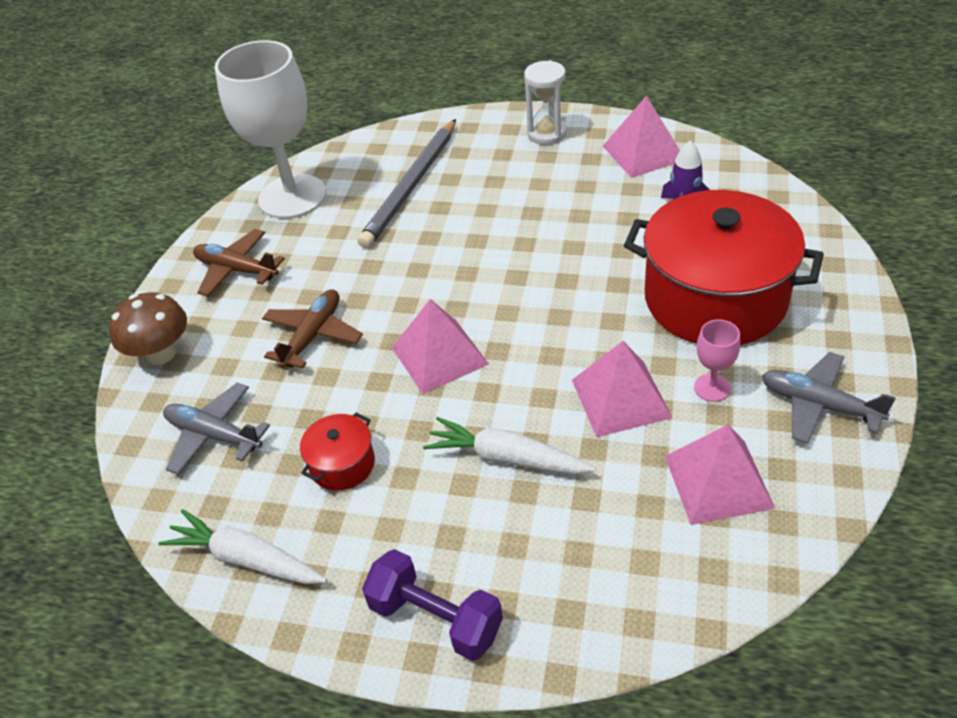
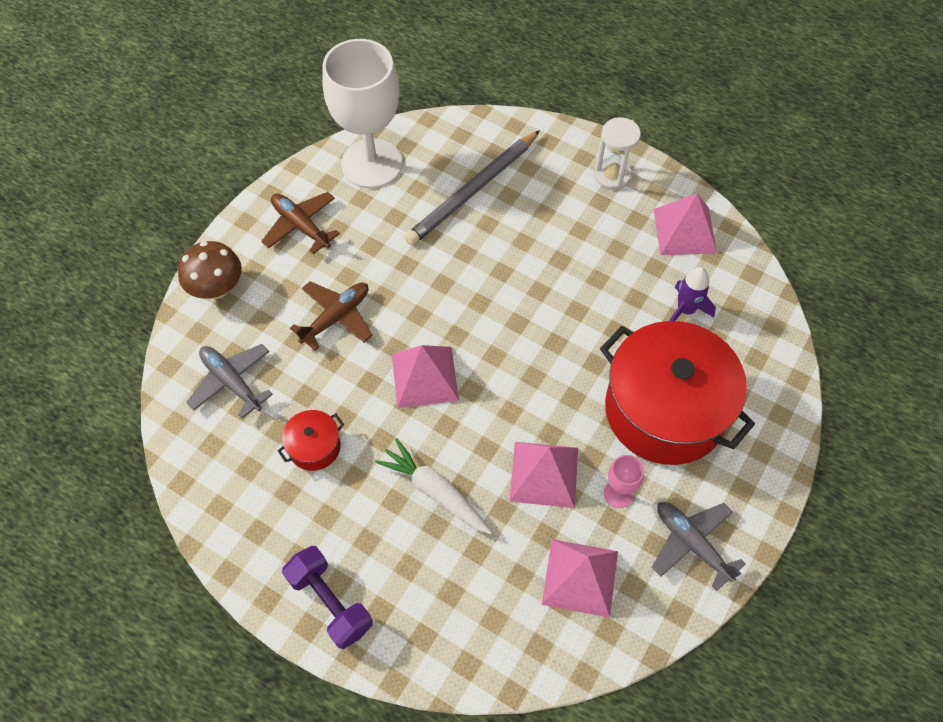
camera: 15 degrees right, 15 degrees up
(247, 559) = (220, 499): white carrot -> none

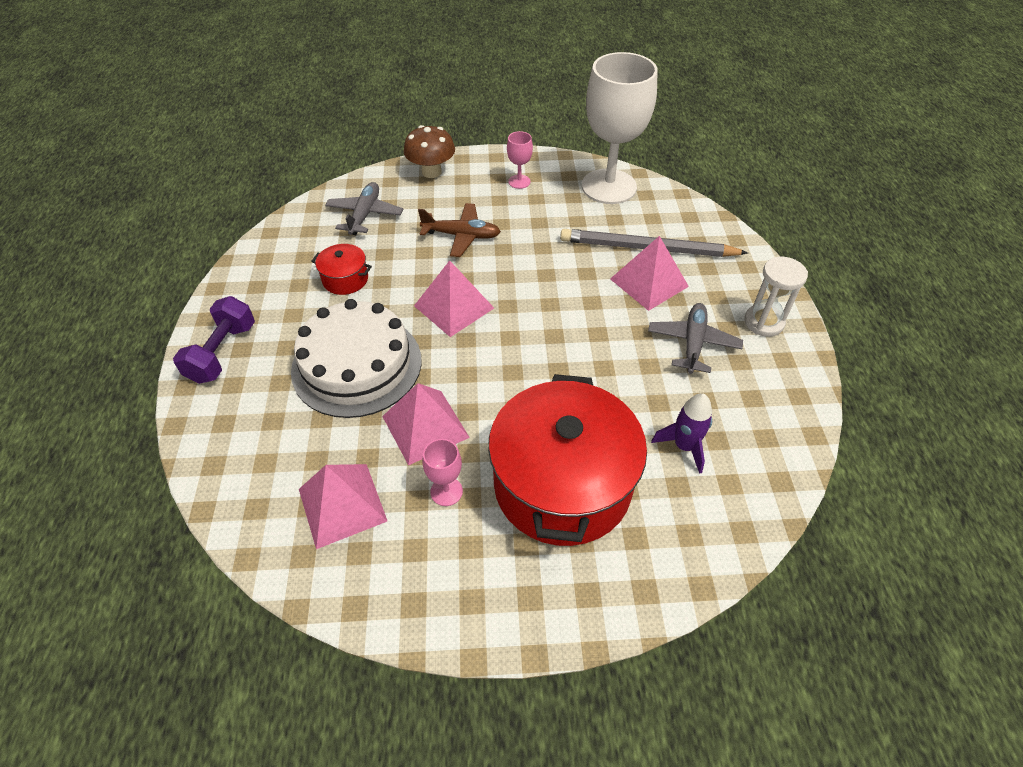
camera: 55 degrees right, 10 degrees down
(301, 226) = (519, 182): brown plane -> pink goblet
(435, 492) = (357, 365): white carrot -> white cake
(684, 231) = (767, 402): pink pyramid -> pink pyramid (649, 282)
(692, 544) = (436, 581): grey plane -> grey plane (692, 343)

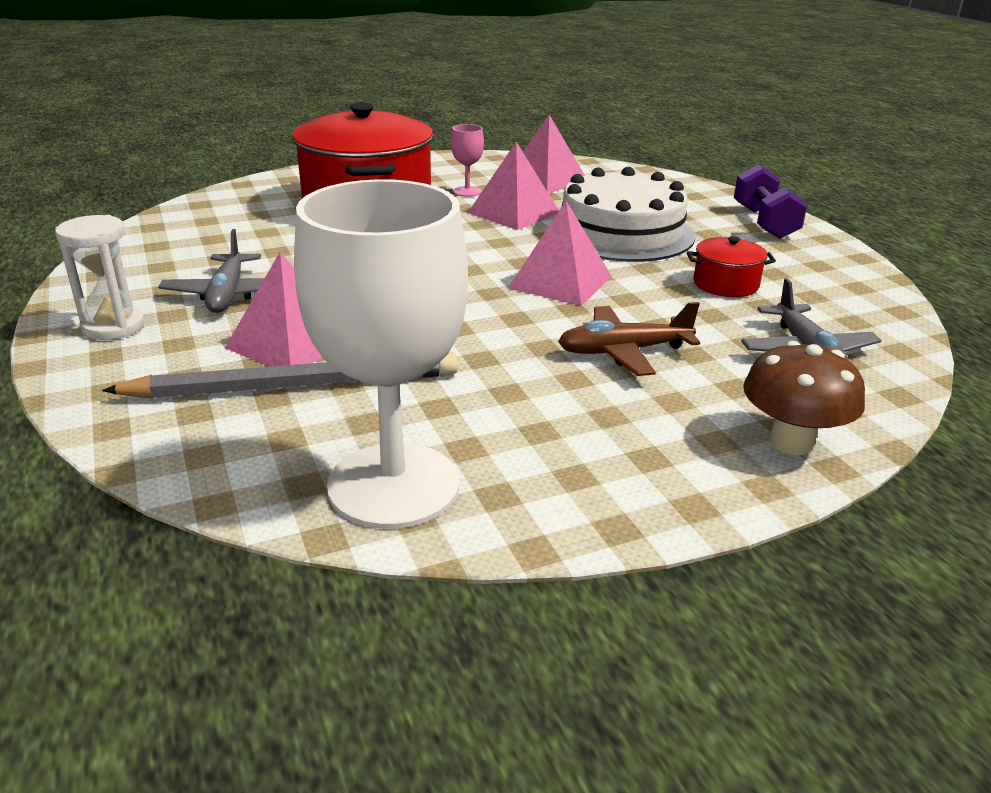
camera: 160 degrees right, 20 degrees down
(519, 182) = (597, 457): pink goblet -> none
(684, 446) = (249, 231): purple rocket -> none

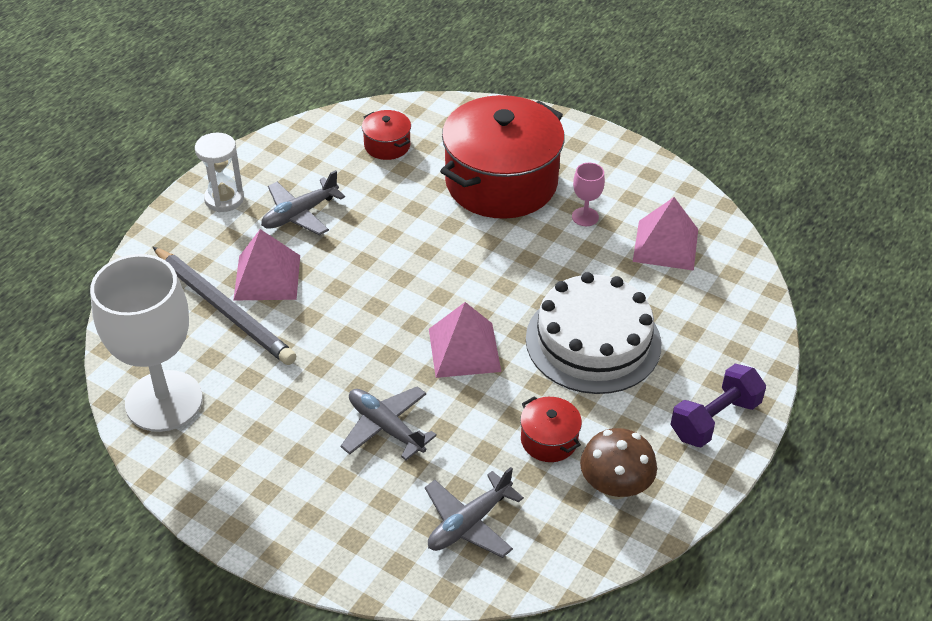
camera: 55 degrees right, 15 degrees up
(220, 227) = (387, 145): none -> red pot
(513, 212) = (569, 264): pink pyramid -> none
(623, 351) = (386, 427): brown plane -> grey plane
(791, 442) = (334, 550): brown mushroom -> brown mushroom (615, 487)

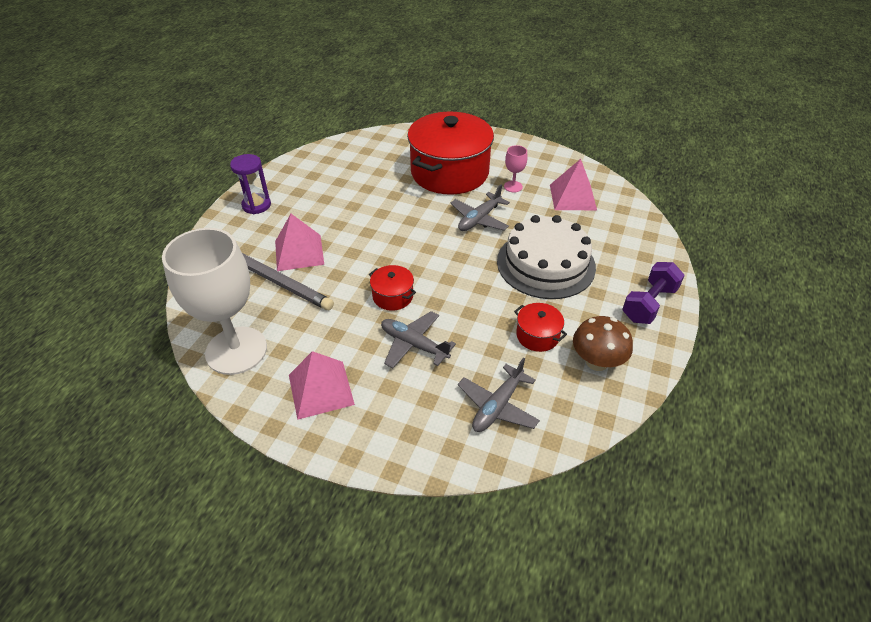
camera: 10 degrees left, 0 degrees up
(224, 199) = (256, 205): white hourglass -> purple hourglass
(300, 214) = (314, 208): grey plane -> grey plane (479, 219)
(387, 145) = (365, 159): red pot -> red pot (392, 296)
(464, 350) = (456, 282): pink pyramid -> pink pyramid (321, 389)

